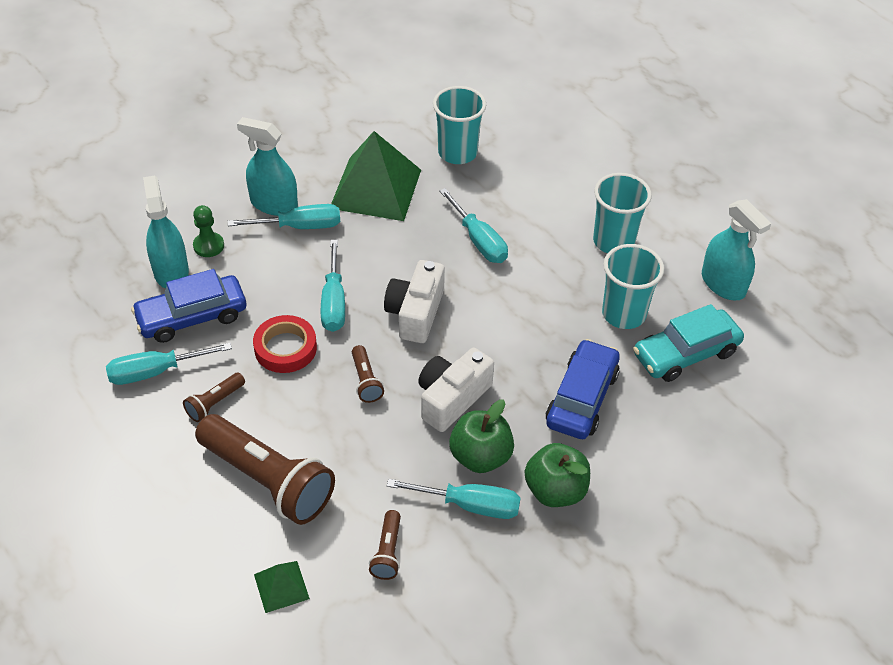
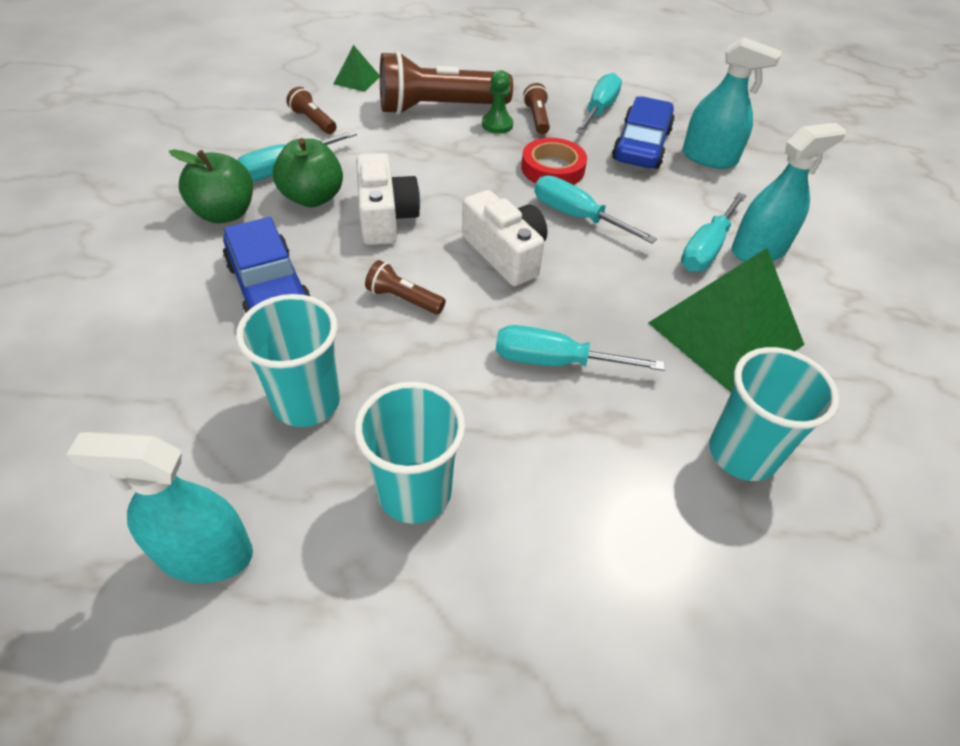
camera: 130 degrees right, 0 degrees up
(208, 246) = (726, 188): green pawn -> green pawn (497, 125)
(366, 381) = (466, 187): brown flashlight -> brown flashlight (403, 299)
(685, 353) = (190, 410): turquoise car -> none

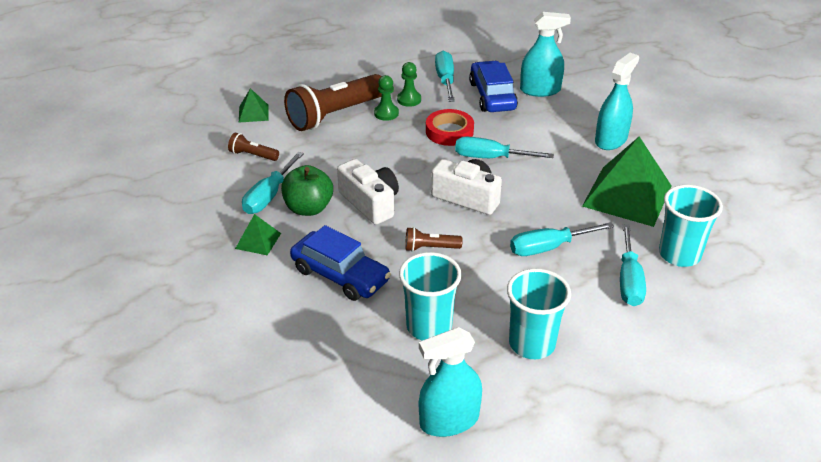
camera: 25 degrees left, 10 degrees down
(225, 213) = (258, 241): green apple -> green pyramid
(537, 118) = (409, 100): brown flashlight -> green pawn
(706, 248) = (581, 150): turquoise screwdriver -> turquoise screwdriver (629, 280)

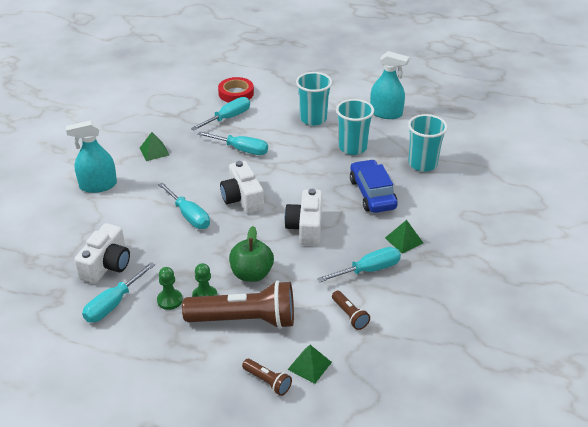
camera: 140 degrees left, 0 degrees up
(308, 208) = (350, 245): green apple -> green apple (251, 274)
(430, 248) = (304, 182): brown flashlight -> brown flashlight (267, 382)
(449, 131) = (184, 251): red tape -> red tape (236, 93)
(492, 96) = (106, 265): blue car -> white camera
(540, 90) = (67, 249): turquoise spray bottle -> none
(627, 195) = (154, 151): green pyramid -> green pyramid, size x0.46
(679, 254) = (184, 115): turquoise cup -> turquoise cup (422, 164)

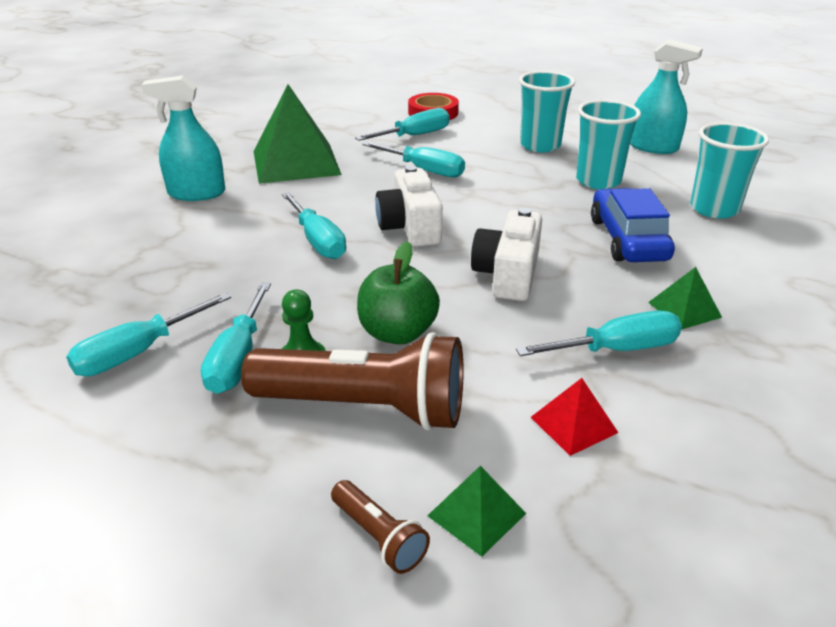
camera: 10 degrees right, 5 degrees down
(106, 265) = (157, 293): white camera -> none
(154, 151) = (295, 162): green pyramid -> green pyramid, size x2.19
(170, 300) = (238, 358): green pawn -> turquoise screwdriver
(350, 315) = (573, 424): brown flashlight -> red pyramid

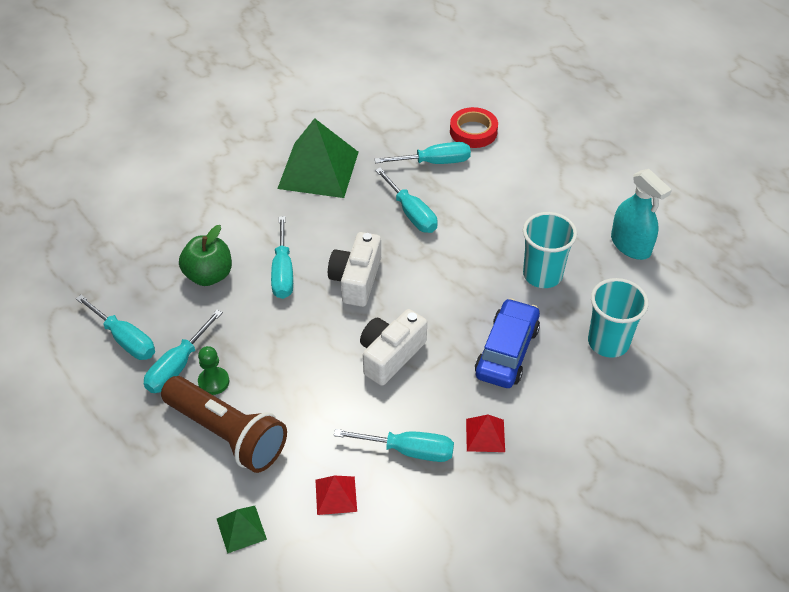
camera: 25 degrees right, 15 degrees up
(138, 352) = (125, 339): turquoise screwdriver -> turquoise screwdriver turned 120 degrees counterclockwise
(196, 193) = (227, 186): turquoise spray bottle -> none
(379, 537) = (185, 520): brown flashlight -> none
(397, 333) = (282, 382): green apple -> green apple (209, 275)
(540, 145) = (532, 210): turquoise cup -> none
(684, 309) = (485, 435): green pyramid -> red pyramid

